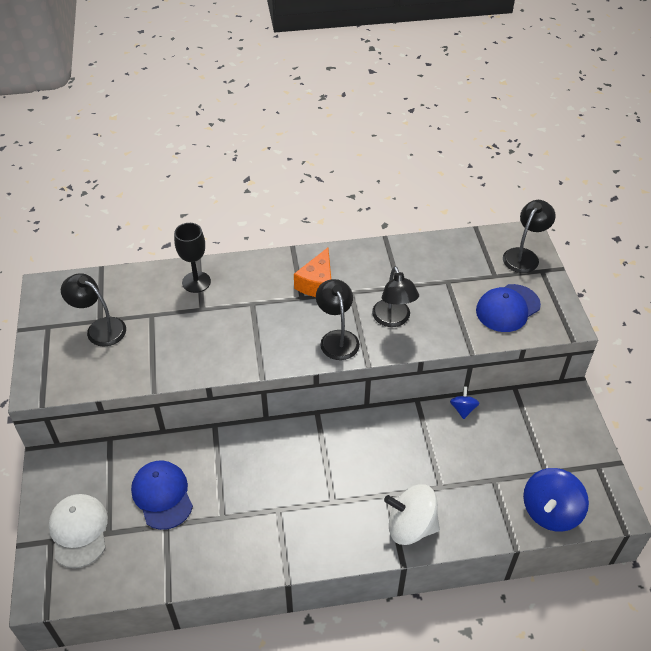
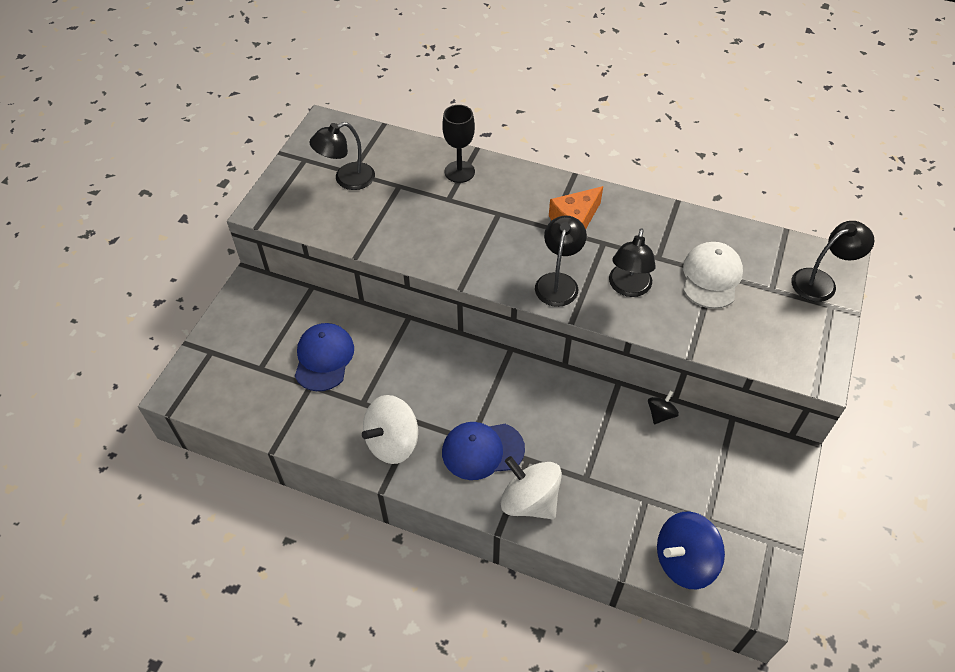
camera: 30 degrees right, 5 degrees up
(79, 531) = (238, 355): white cap -> white cap (711, 277)
(100, 328) = (347, 179): black lamp -> black lamp turned 90 degrees counterclockwise
(270, 537) = (392, 442): none -> white spinning top
(463, 409) = (660, 414): blue spinning top -> black spinning top
(507, 308) = (762, 329): blue cap -> blue cap (482, 450)

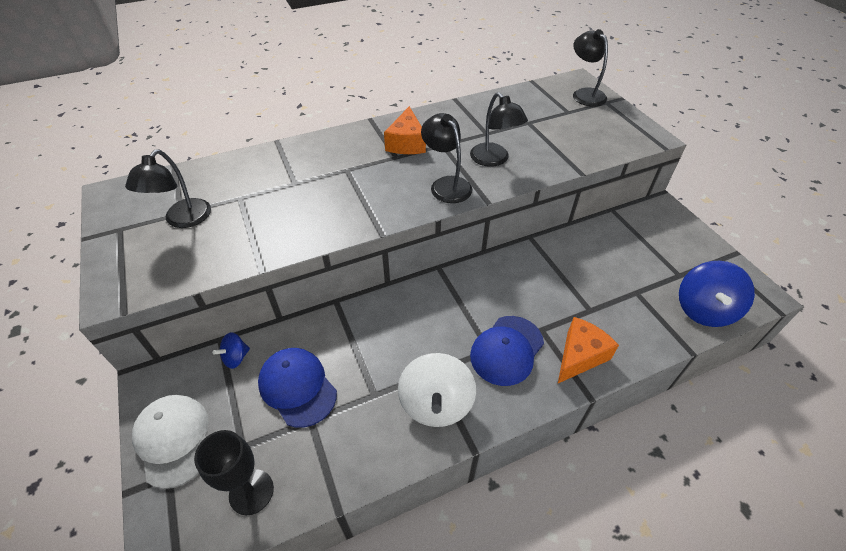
camera: 45 degrees left, 5 degrees down
(309, 307) = (236, 358): none -> blue spinning top
(459, 172) = (281, 161): black goblet -> black goblet (251, 492)
(529, 501) = (579, 356): white spinning top -> orange cheese
(660, 414) = (576, 236): black spinning top -> none
(711, 277) = (530, 125): white cap -> white cap (174, 440)
(821, 281) = (584, 94): black lamp -> black lamp turned 45 degrees counterclockwise

